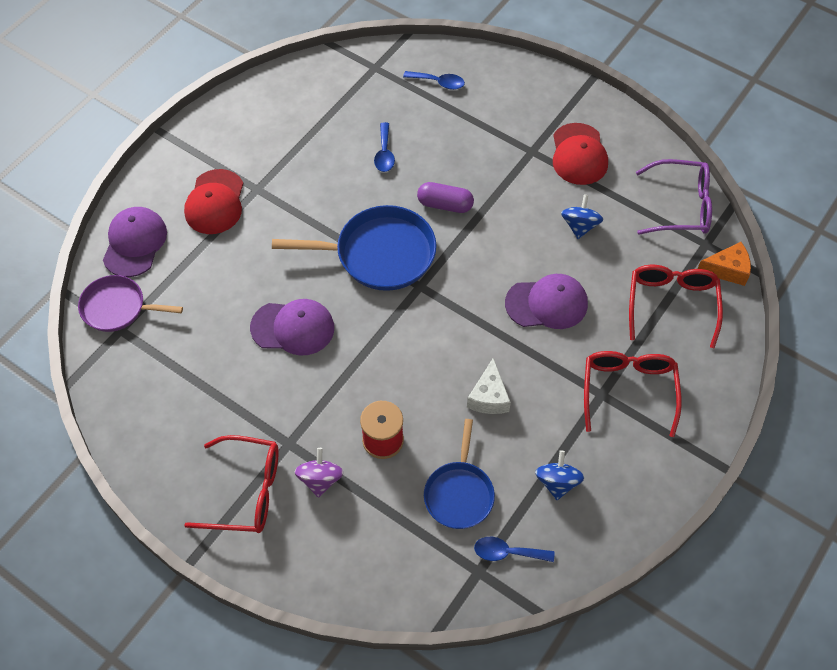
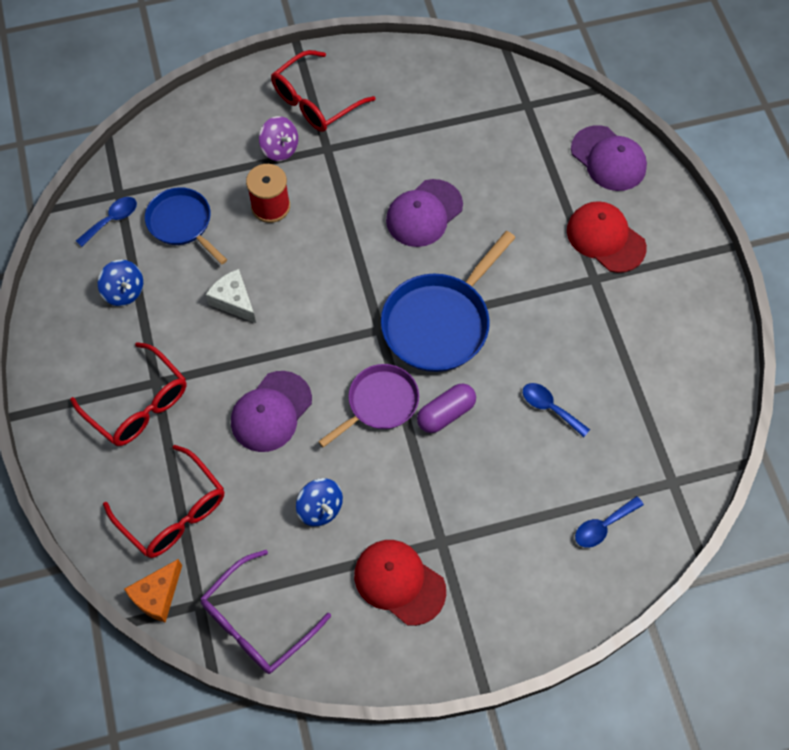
camera: 130 degrees right, 5 degrees up
(117, 308) = (550, 114): purple pan -> purple pan (379, 403)

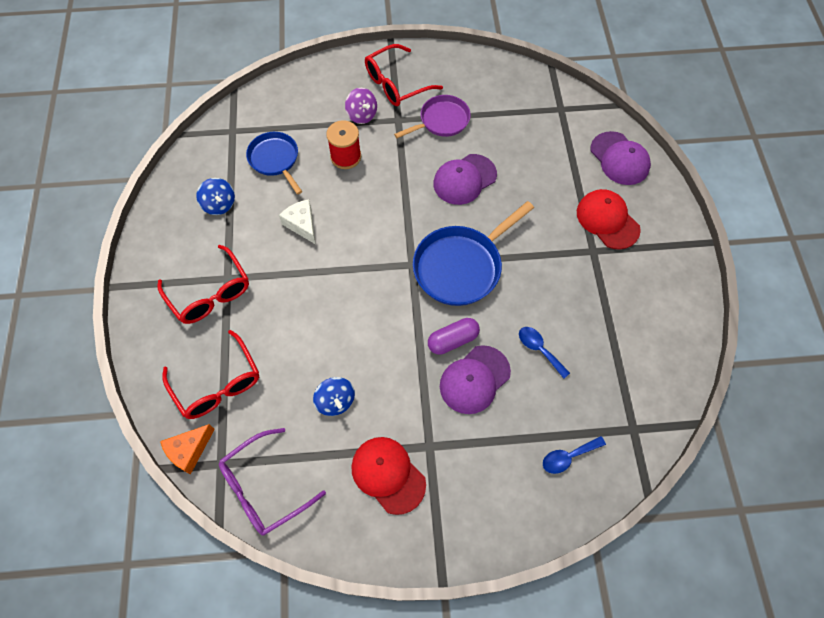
camera: 10 degrees right, 0 degrees up
(112, 220) = (223, 149): blue spoon -> none
(271, 412) = (312, 316): purple cap -> purple cap (474, 379)
(379, 403) = (400, 323): purple pan -> purple pan (441, 121)

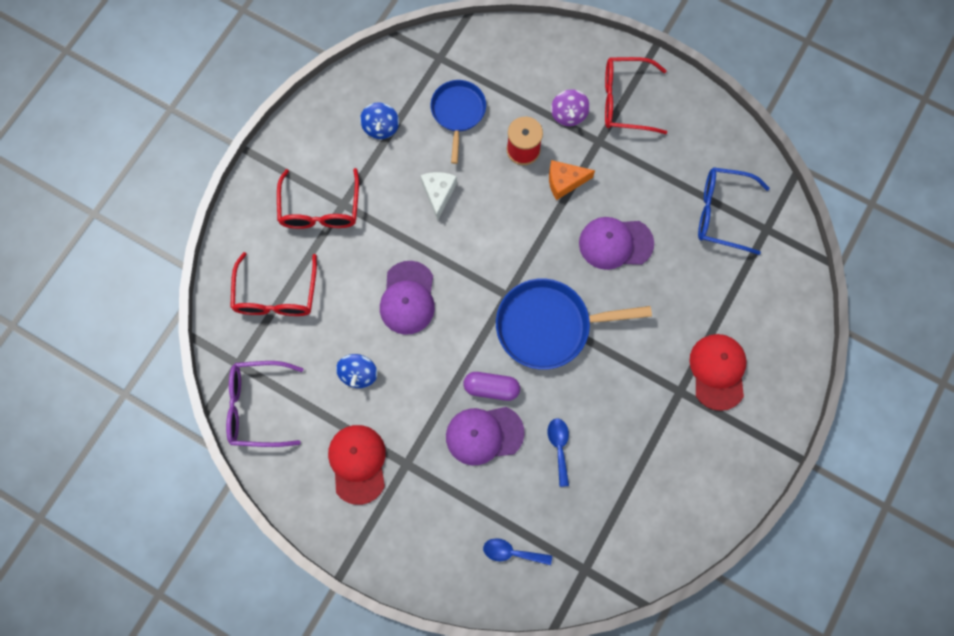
camera: 35 degrees right, 10 degrees up
(189, 450) = (221, 336): orange cheese -> orange cheese (564, 182)
(441, 121) = (639, 168): purple pan -> none
(522, 116) = (721, 213): none -> blue glasses
(619, 159) = (781, 318): purple cap -> purple cap (407, 298)

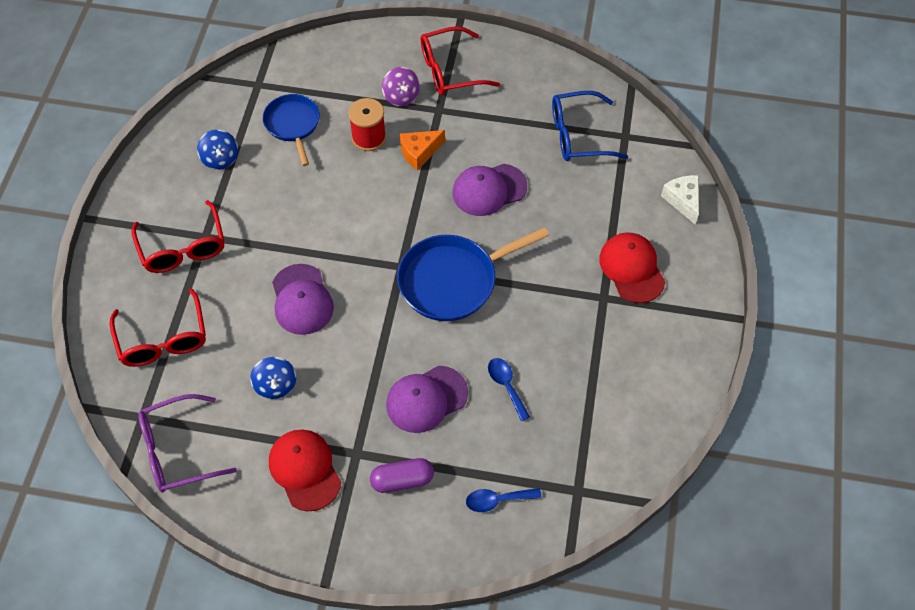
camera: 20 degrees left, 15 degrees down
(438, 194) = (299, 199): white cheese -> white cheese (683, 201)
(491, 388) = (417, 354): purple capsule -> purple capsule (402, 480)

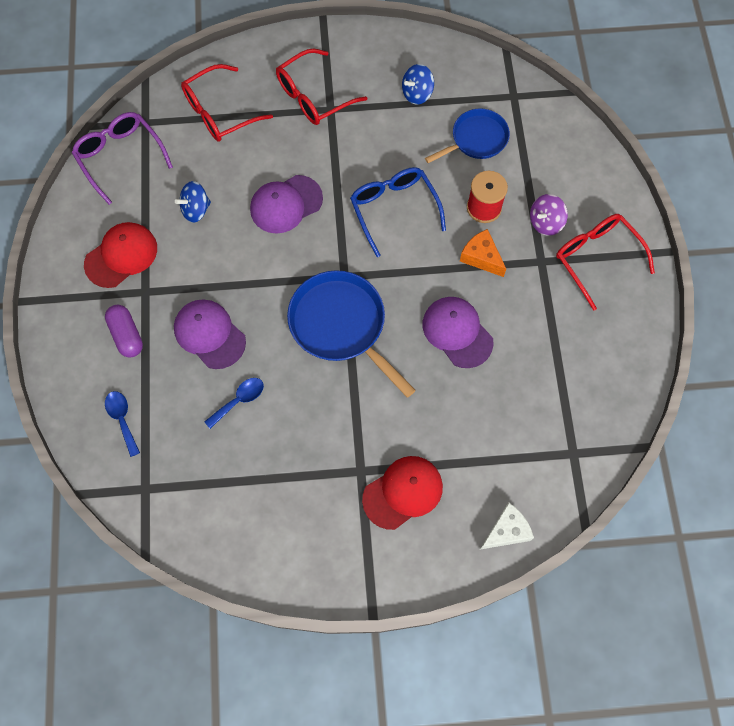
camera: 75 degrees right, 10 degrees up
(578, 135) = (556, 404): blue glasses -> blue glasses (394, 209)

